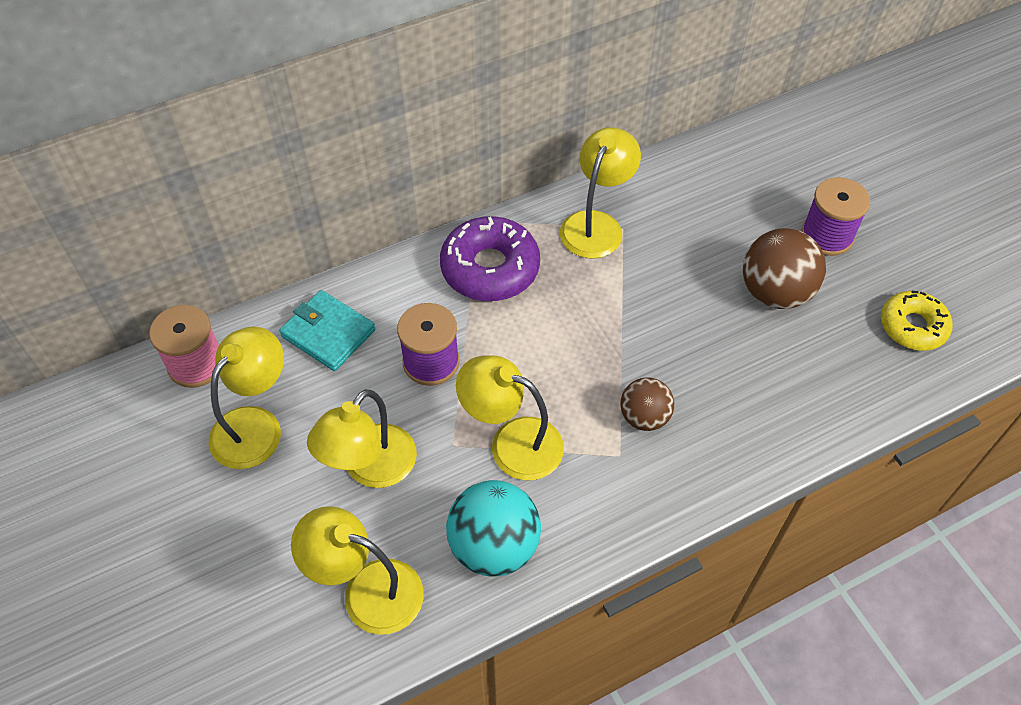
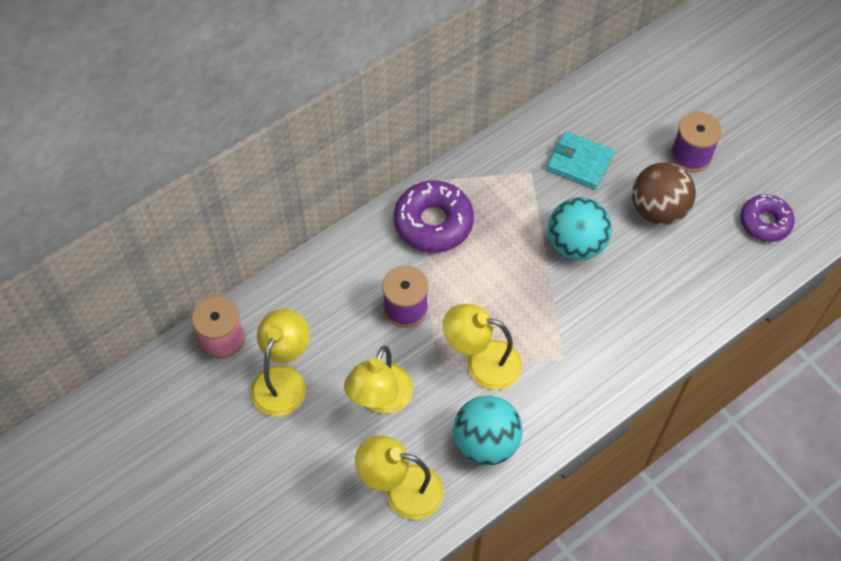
camera: 10 degrees left, 5 degrees up
(328, 333) = (319, 297): turquoise wallet -> turquoise wallet (579, 163)
(596, 224) = (509, 172): yellow lamp -> none
(644, 417) = (576, 326): brown ball -> none
(663, 318) = (576, 244): none -> turquoise ball
(912, 326) = (765, 222): yellow donut -> purple donut

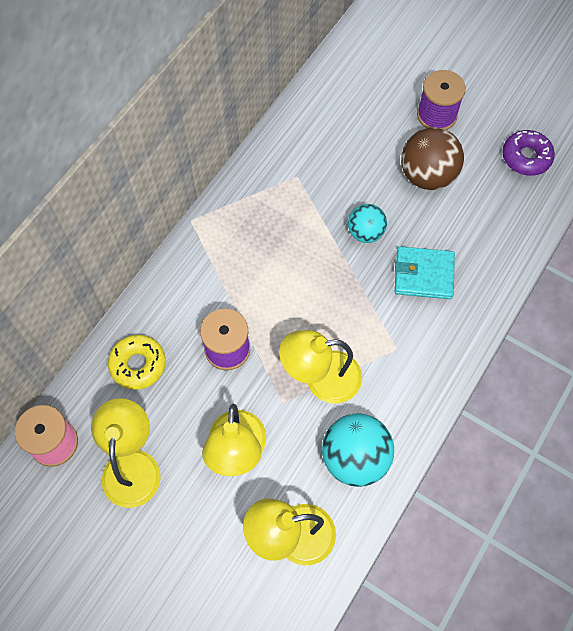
camera: 20 degrees left, 5 degrees up
(320, 295) = (138, 364): none -> yellow donut
(433, 223) = (223, 255): purple donut -> none
(576, 244) = (365, 233): turquoise ball -> turquoise ball, size x0.62
(579, 163) = (338, 153): turquoise wallet -> turquoise wallet (423, 275)

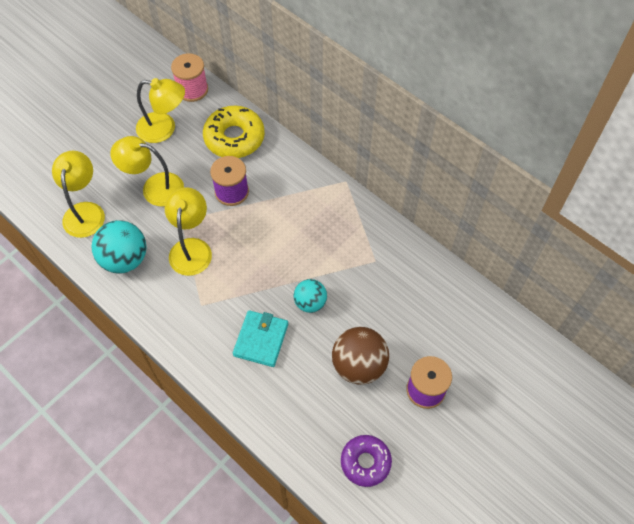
camera: 100 degrees right, 5 degrees down
(138, 364) = (234, 138): yellow donut -> yellow donut, size x1.51

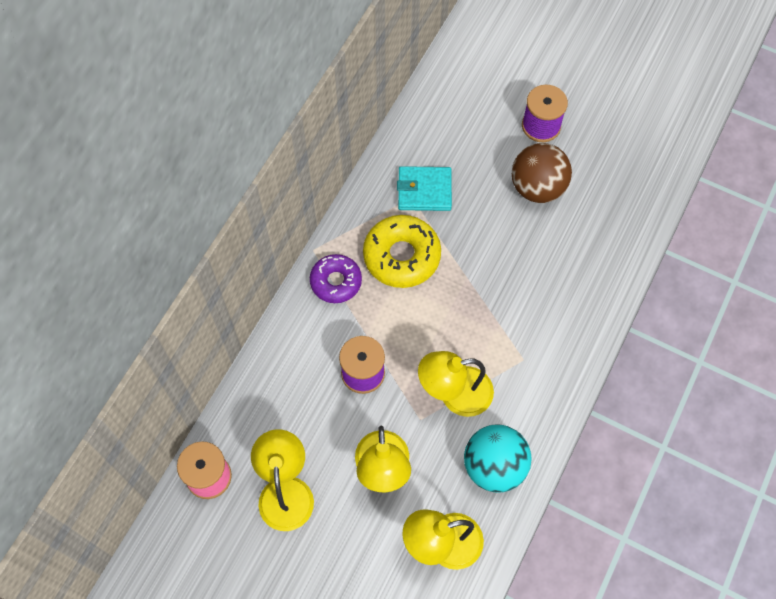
camera: 105 degrees left, 5 degrees up
(234, 138) = (279, 395): yellow donut -> yellow donut (401, 256)
(261, 340) = (542, 286): turquoise wallet -> turquoise wallet (424, 191)
(310, 303) = (483, 249): turquoise ball -> none
(365, 462) = (630, 162): purple donut -> purple donut (336, 282)

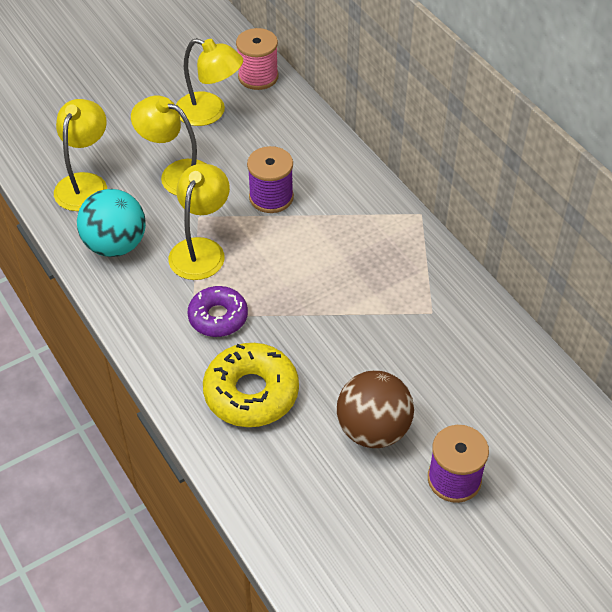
camera: 120 degrees right, 15 degrees down
(336, 282) = (375, 216): purple donut -> purple donut (218, 317)
(401, 256) = (369, 274): yellow donut -> yellow donut (251, 393)
(424, 191) = (433, 327): turquoise wallet -> none

